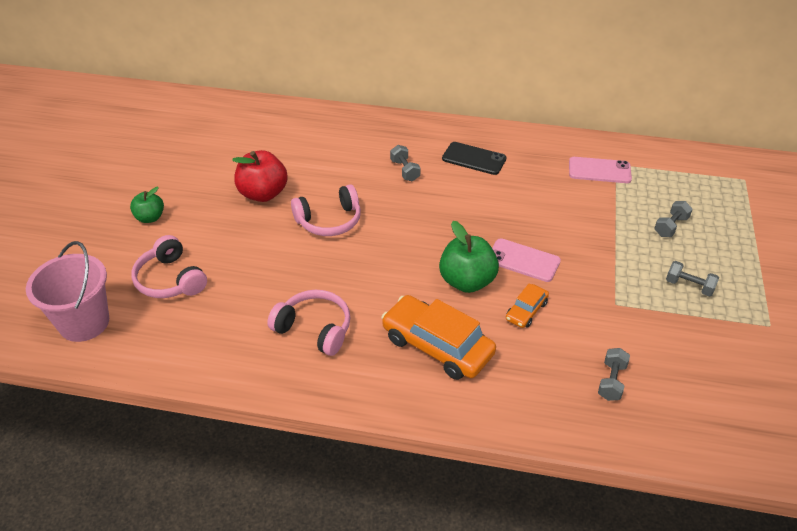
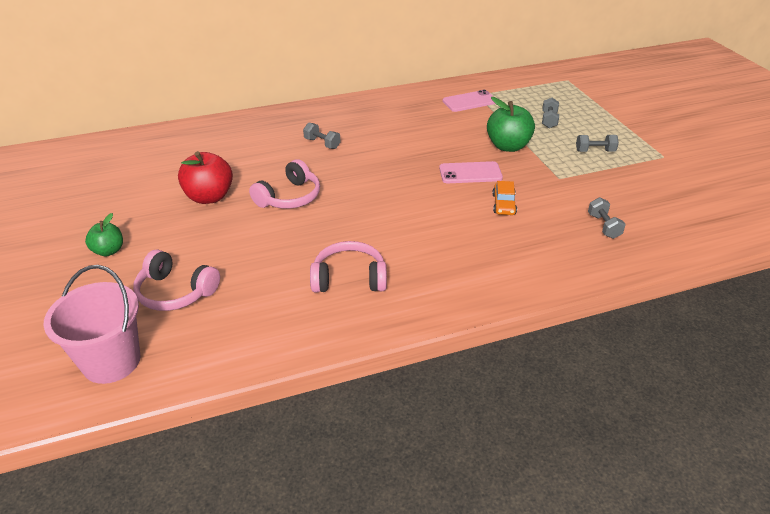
camera: 30 degrees left, 5 degrees down
(437, 346) = (461, 251): orange car -> none
(467, 281) = (442, 201): green apple -> green apple (508, 146)
(474, 159) = (370, 120): black phone -> none

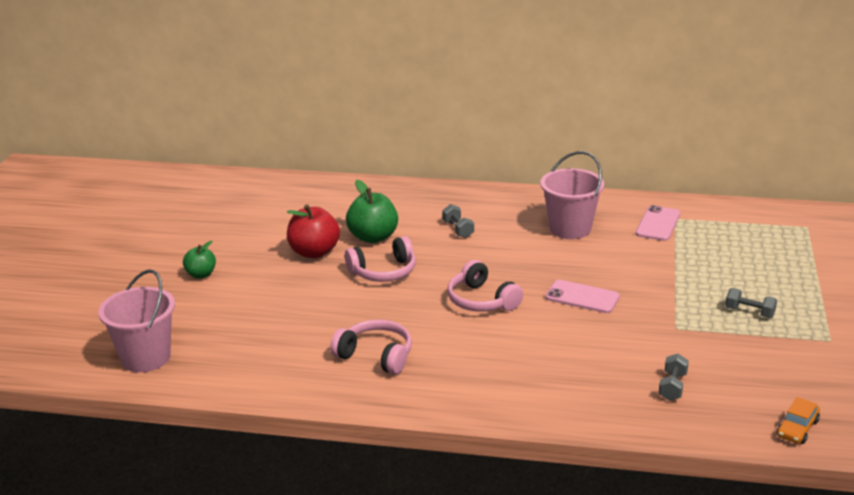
camera: 30 degrees right, 10 degrees down
(175, 292) = (227, 322): pink headphones -> pink headphones (481, 300)
(410, 121) = (570, 228): none -> pink bucket
(469, 101) = (658, 224): pink phone -> pink phone turned 75 degrees counterclockwise
(503, 204) = (586, 336): orange car -> orange car (797, 428)
(508, 146) = (652, 281): green apple -> green apple (373, 237)
(549, 120) = (731, 266): grey dumbbell -> none

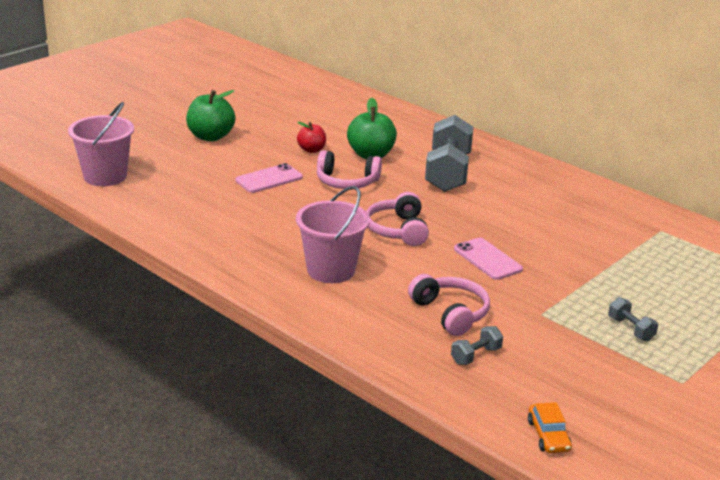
camera: 30 degrees right, 0 degrees up
(201, 274) = (210, 136): green apple -> green apple, size x1.67
(314, 252) = (311, 150): red apple -> red apple, size x0.60
(376, 356) = (263, 237): pink headphones -> pink headphones (450, 313)
(458, 229) = (447, 173): grey dumbbell -> grey dumbbell, size x2.27
(570, 228) = (548, 205): pink bucket -> pink bucket (331, 270)
(658, 224) = (637, 229): pink phone -> pink phone (269, 179)
(797, 428) = (548, 435): orange car -> orange car turned 75 degrees counterclockwise

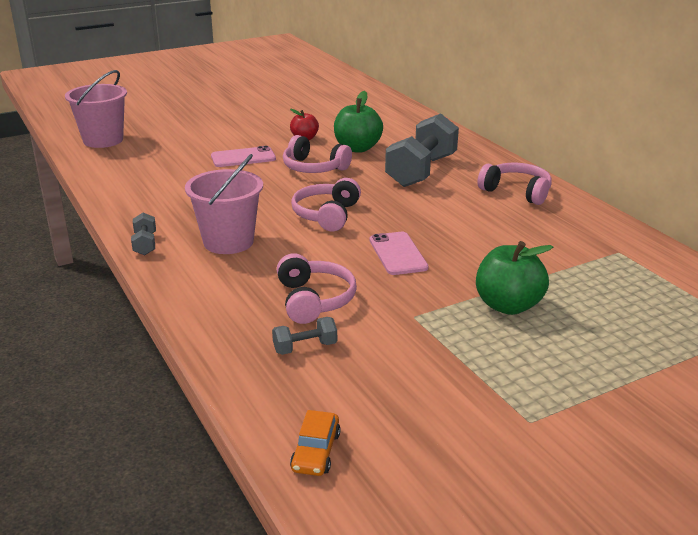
camera: 20 degrees right, 0 degrees up
(210, 136) = (223, 119): green apple -> green apple (508, 305)
(544, 184) = (516, 192): none -> pink headphones
(630, 329) = (507, 349): grey dumbbell -> grey dumbbell (145, 244)

